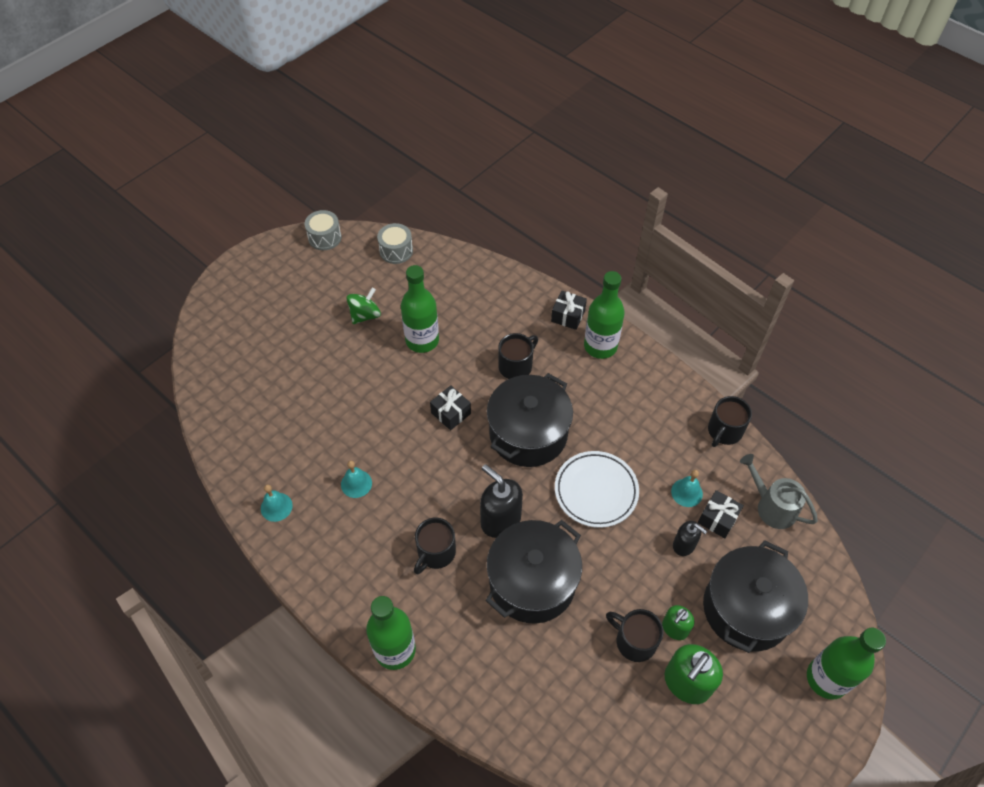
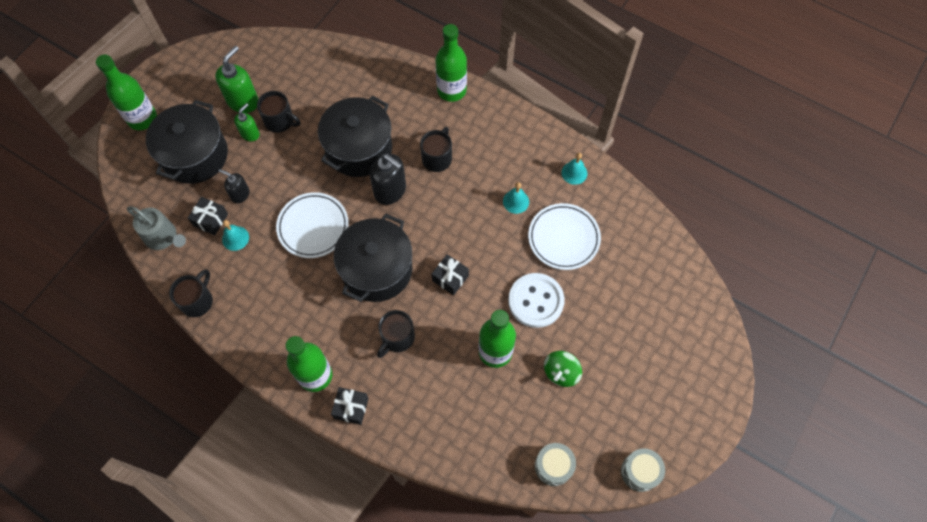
camera: 170 degrees right, 10 degrees up
(317, 434) = (563, 238): none -> white plate
(368, 378) = (536, 301): none -> white button

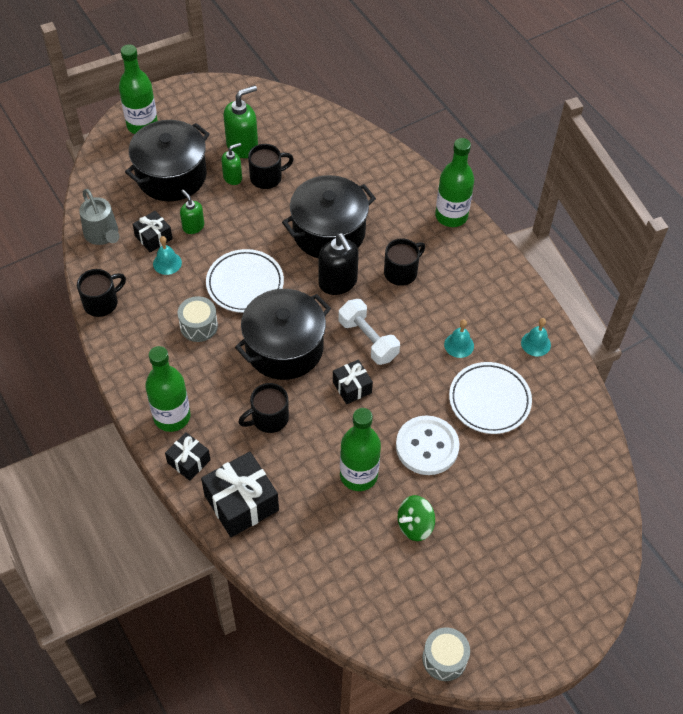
camera: 25 degrees right, 10 degrees down
(240, 194) = (193, 226): black soap dispenser -> green soap dispenser
(280, 121) = (267, 177): black mug -> black mug turned 75 degrees counterclockwise
(414, 422) = (241, 503): none -> black gift
(441, 230) = (368, 340): none -> white dumbbell
(553, 466) = (357, 609): grey drum -> grey drum (199, 326)

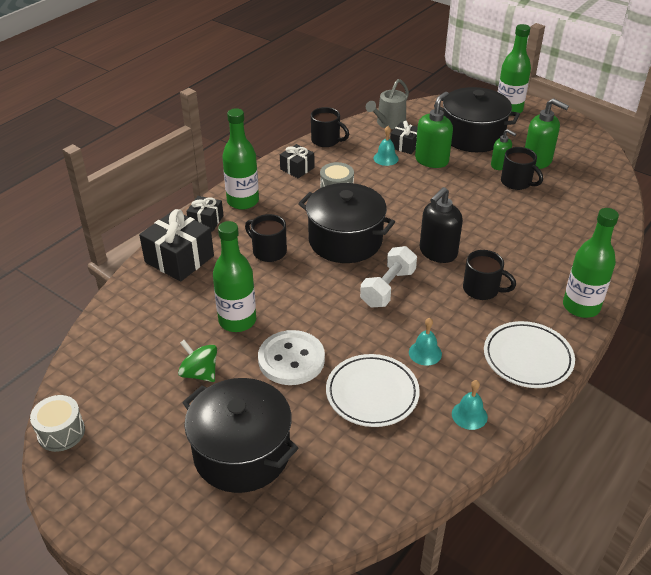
camera: 70 degrees right, 15 degrees down
(193, 226) = (431, 160): green soap dispenser -> green soap dispenser, size x1.69
(245, 284) = (395, 201): white plate -> white plate (527, 358)
(329, 232) = (489, 232): black pot -> black pot (242, 453)
(352, 387) = (329, 291): black gift -> black gift (297, 168)

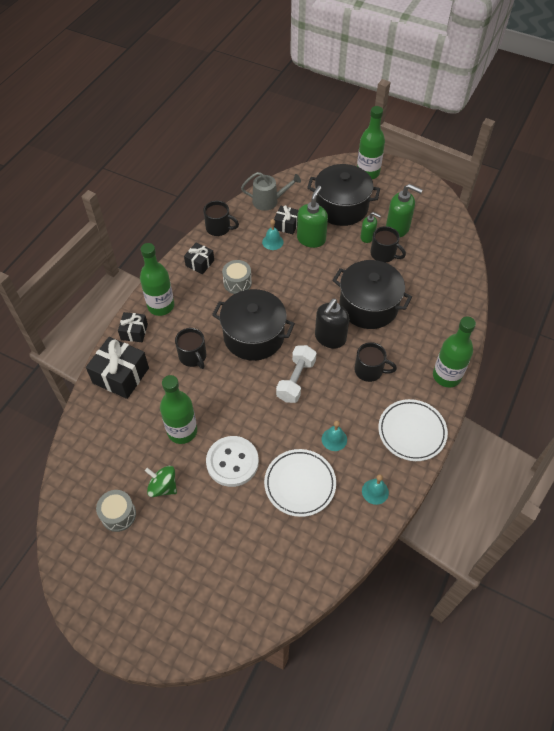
camera: 10 degrees left, 15 degrees up
(61, 432) = (67, 560): grey drum -> grey drum (118, 515)
(242, 453) = (211, 554): black pot -> black pot (368, 306)
(268, 251) = (193, 357): black mug -> black mug turned 150 degrees counterclockwise
(388, 123) = (268, 201): grey watering can -> grey watering can turned 120 degrees counterclockwise

